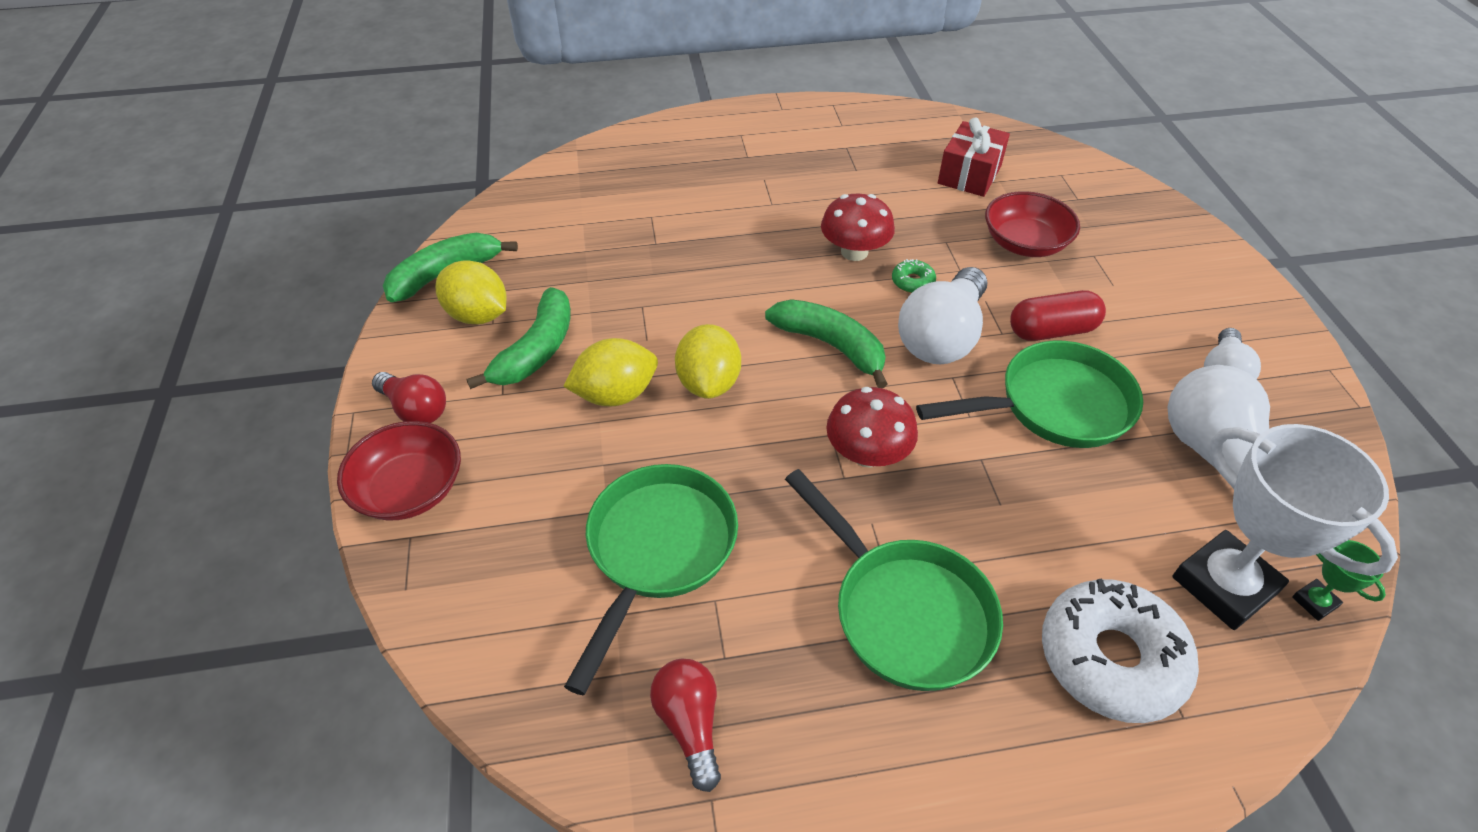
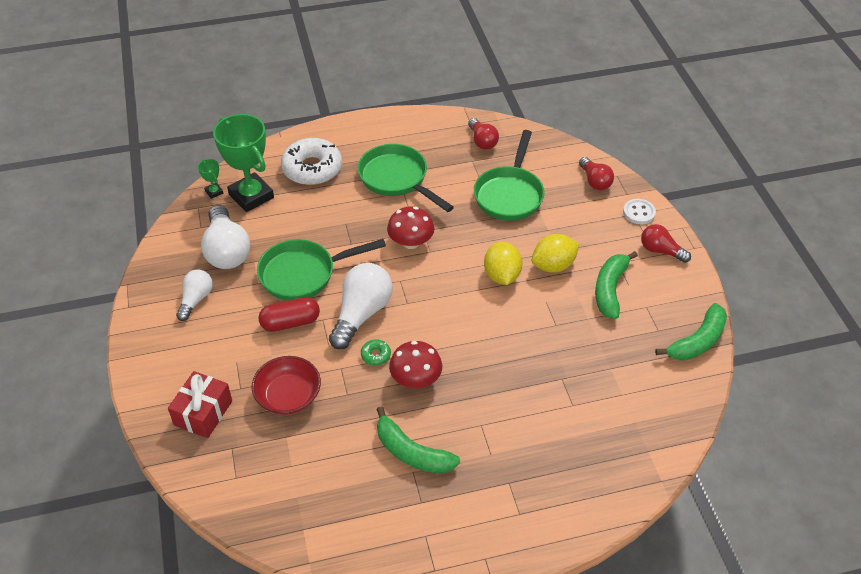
camera: 175 degrees right, 0 degrees up
(410, 489) = (639, 213): red bowl -> white button
(461, 574) = (594, 181): none -> red light bulb
(478, 315) = (658, 311): yellow lemon -> none
(831, 345) = (431, 303): green banana -> green banana (411, 452)
(969, 175) = (316, 471): red gift -> red gift (203, 413)
(1224, 585) = (251, 196): white trophy -> green trophy

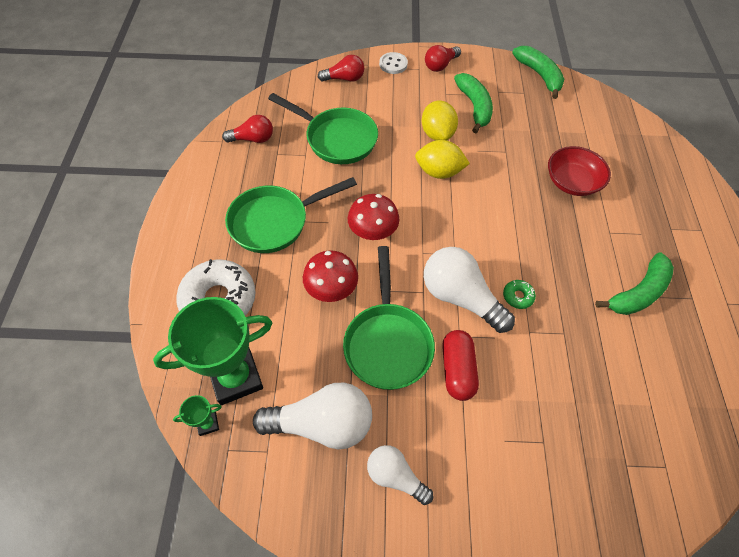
camera: 75 degrees left, 10 degrees up
(203, 413) = (575, 492): red gift -> none
(288, 396) = (561, 391): red bowl -> red bowl (572, 182)
(416, 379) = (553, 269): red mushroom -> red mushroom (331, 289)
(610, 289) = (474, 107): green banana -> green banana turned 135 degrees counterclockwise

